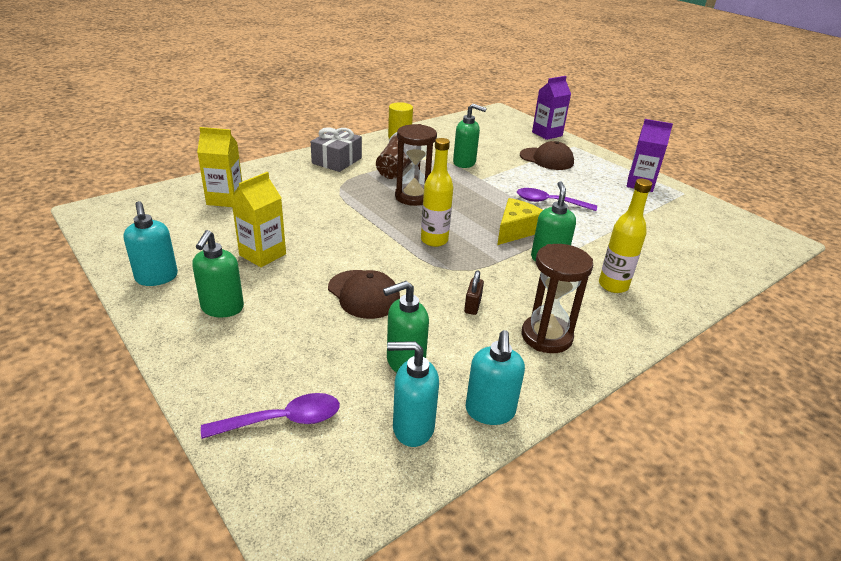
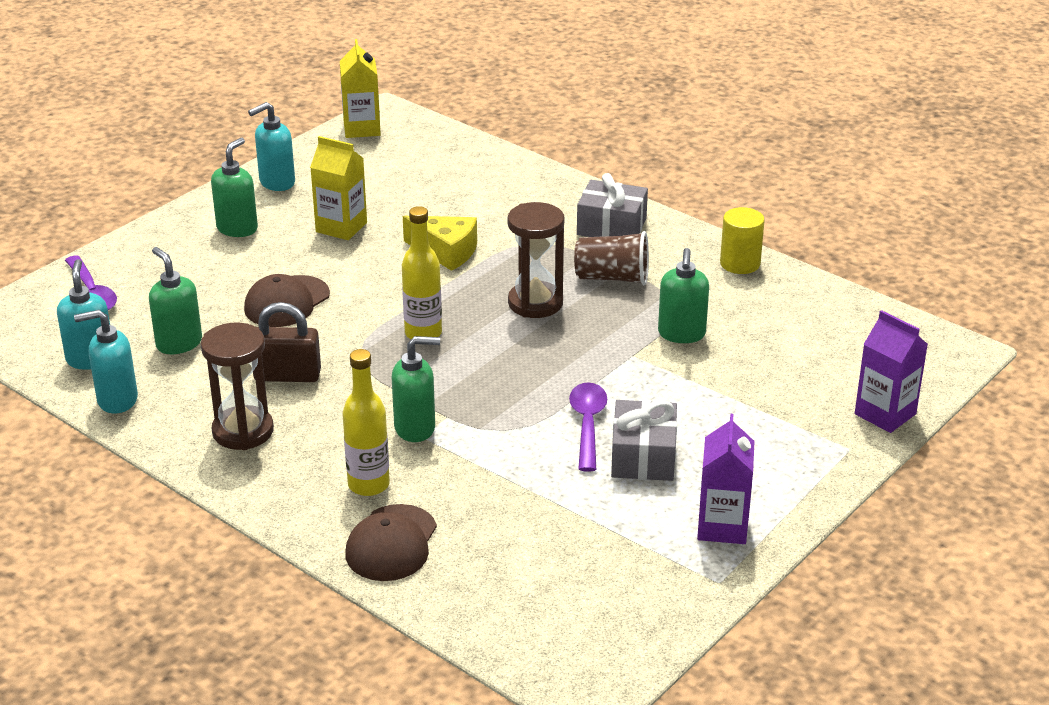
camera: 80 degrees right, 0 degrees up
(222, 308) = (237, 228): green soap dispenser -> green soap dispenser turned 120 degrees clockwise
(225, 199) = (453, 176): yellow carton -> yellow carton (362, 128)
(472, 306) = (287, 375): brown padlock -> brown padlock, size x1.77
(516, 230) = (482, 397): yellow cheese -> yellow cheese (446, 251)
(546, 159) = (760, 417): brown cap -> brown cap (391, 543)
(580, 193) = (643, 456): none -> grey gift

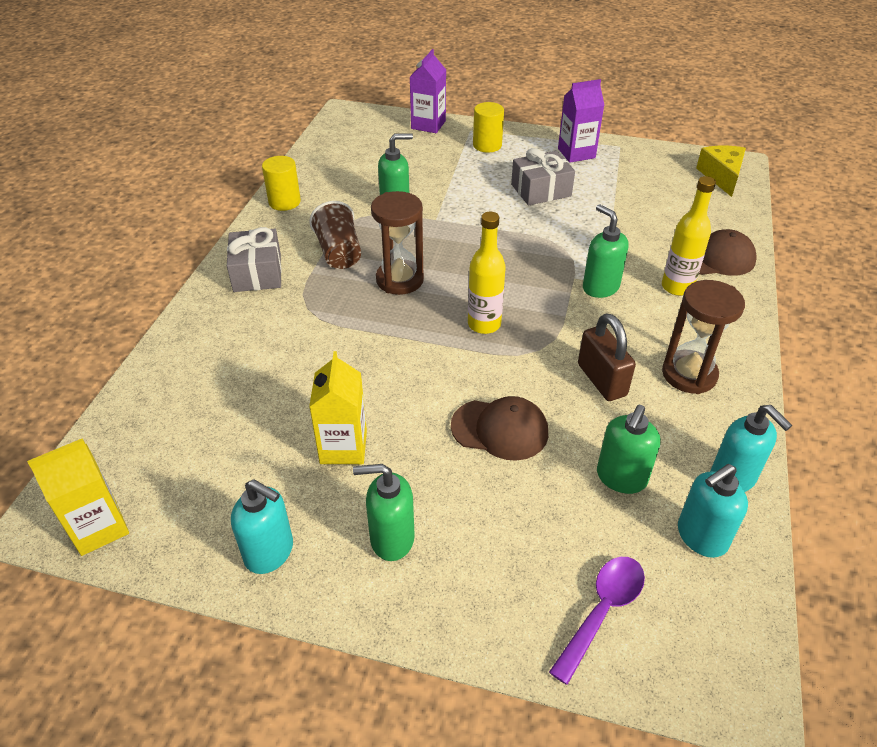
camera: 115 degrees left, 10 degrees up
(446, 251) = (350, 355): yellow cheese -> yellow cheese (721, 176)
(587, 424) = (528, 217): purple spoon -> none
(793, 449) = (487, 145): none -> yellow cylinder

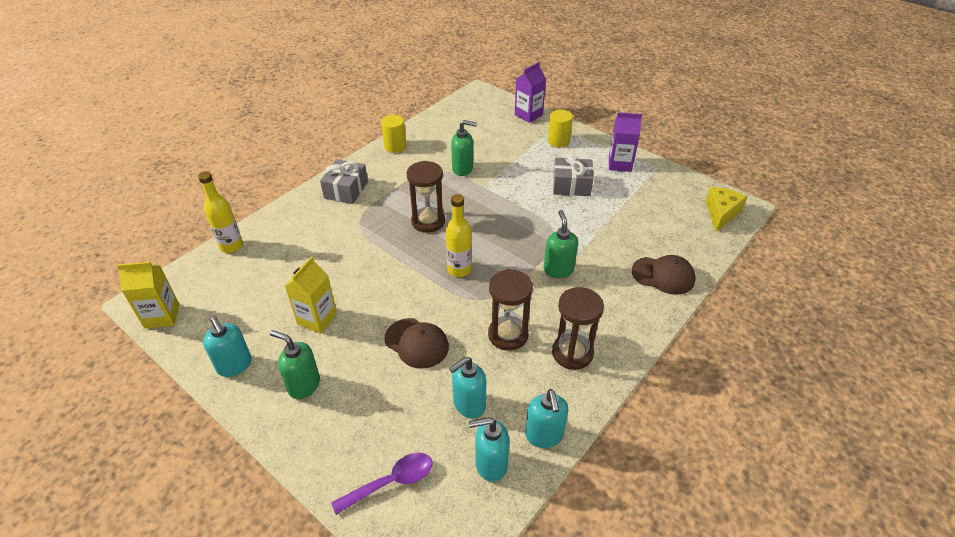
camera: 25 degrees right, 0 degrees up
(339, 252) = (404, 191): brown cup -> none
(601, 380) = (508, 335): brown padlock -> brown hourglass
(621, 478) = (469, 405): green soap dispenser -> turquoise soap dispenser
(677, 287) = (615, 287): yellow bottle -> yellow bottle (231, 246)

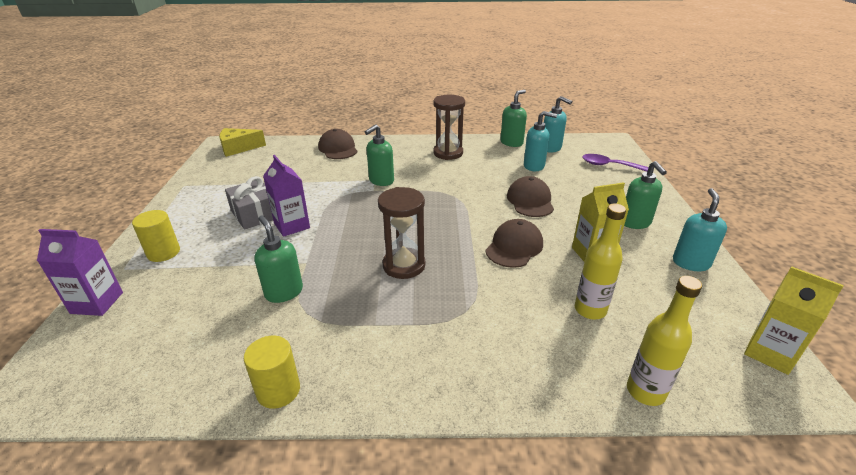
camera: 130 degrees left, 10 degrees down
(346, 190) = (428, 367): grey gift -> none
(378, 284) = (514, 247): none -> brown cap
(459, 270) = (440, 218): yellow bottle -> yellow bottle (590, 310)
(508, 335) = (468, 175): brown hourglass -> none
(544, 435) = (511, 143): turquoise soap dispenser -> green soap dispenser
(620, 164) = (192, 203): purple carton -> purple carton (292, 225)

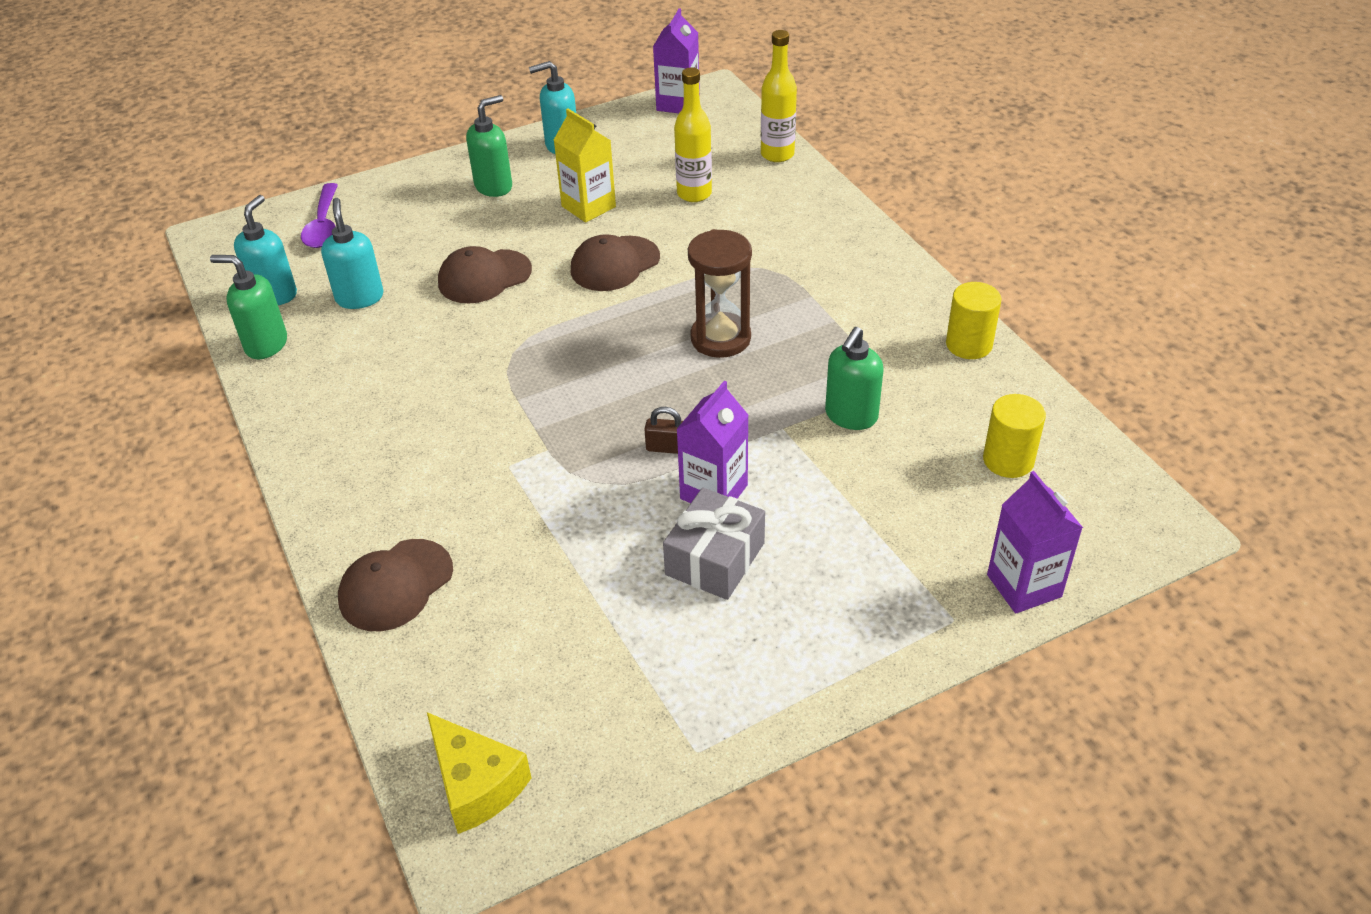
camera: 115 degrees left, 10 degrees up
(163, 252) = (887, 601): yellow cylinder -> yellow cylinder (1008, 460)
(336, 221) = (667, 448): none -> brown padlock
(381, 181) = (508, 454): green soap dispenser -> none
(448, 153) = (349, 410): brown hourglass -> none
(514, 247) = (615, 264): brown cap -> brown cap turned 45 degrees counterclockwise
(770, 353) = (678, 104): yellow carton -> purple carton

